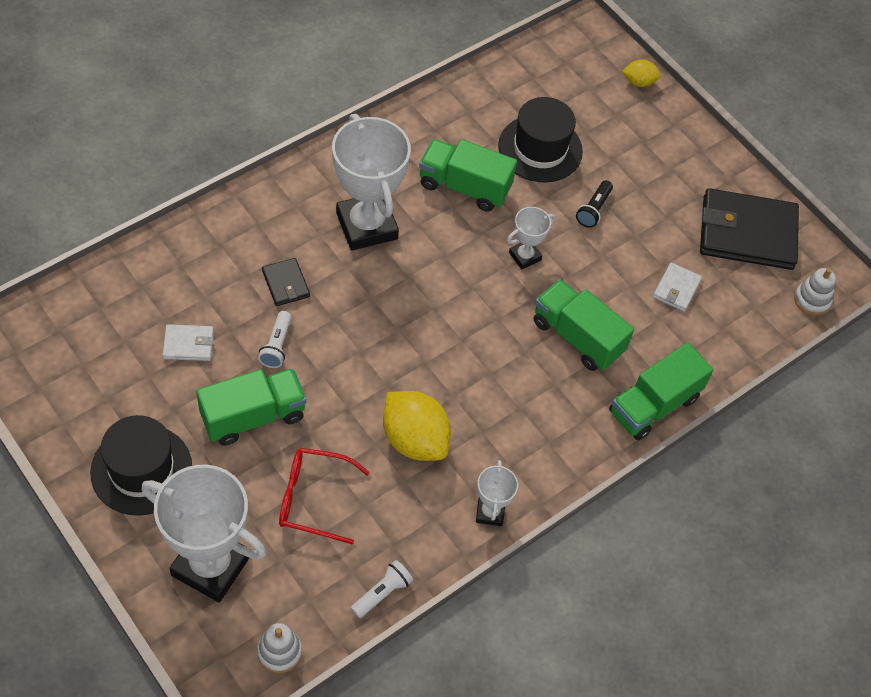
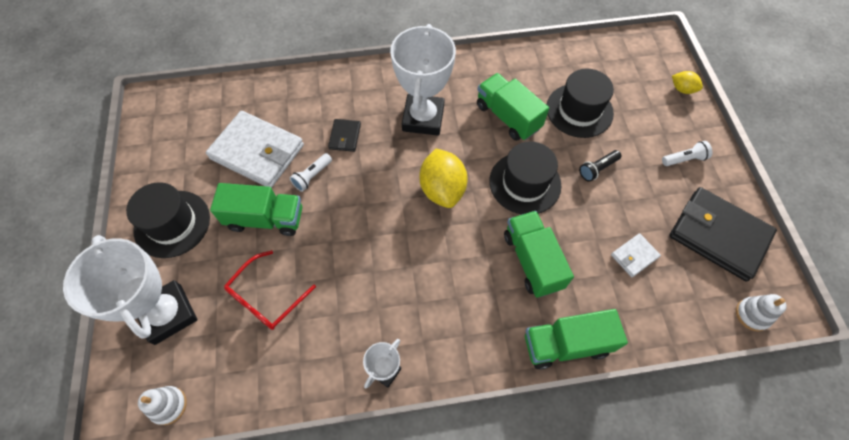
camera: 35 degrees right, 5 degrees up
(188, 344) = (257, 152): white wallet -> white wallet, size x2.18
(313, 499) = (266, 297): red glasses -> red glasses turned 90 degrees counterclockwise
(382, 593) = (267, 397): white flashlight -> white flashlight (684, 159)
(414, 439) = (364, 286): yellow lemon -> yellow lemon (442, 189)
(524, 256) = (525, 183): white trophy -> black hat

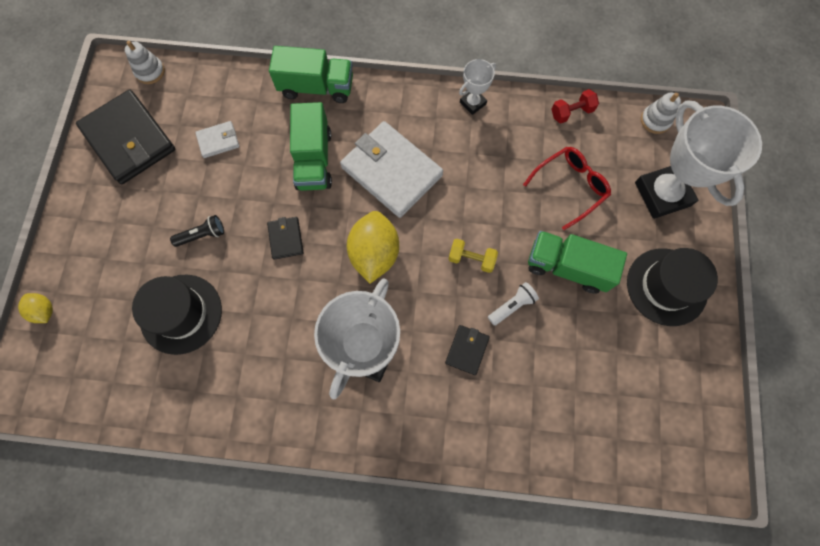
camera: 165 degrees left, 10 degrees up
(257, 152) = (572, 355): white wallet -> white wallet (391, 172)
(269, 390) = (571, 112): none -> red dumbbell
(354, 205) = (471, 259): none -> yellow dumbbell
(508, 117) = (268, 327): green truck -> none
(525, 183) = (286, 239): black hat -> black wallet
(684, 159) = (106, 223): white flashlight -> none

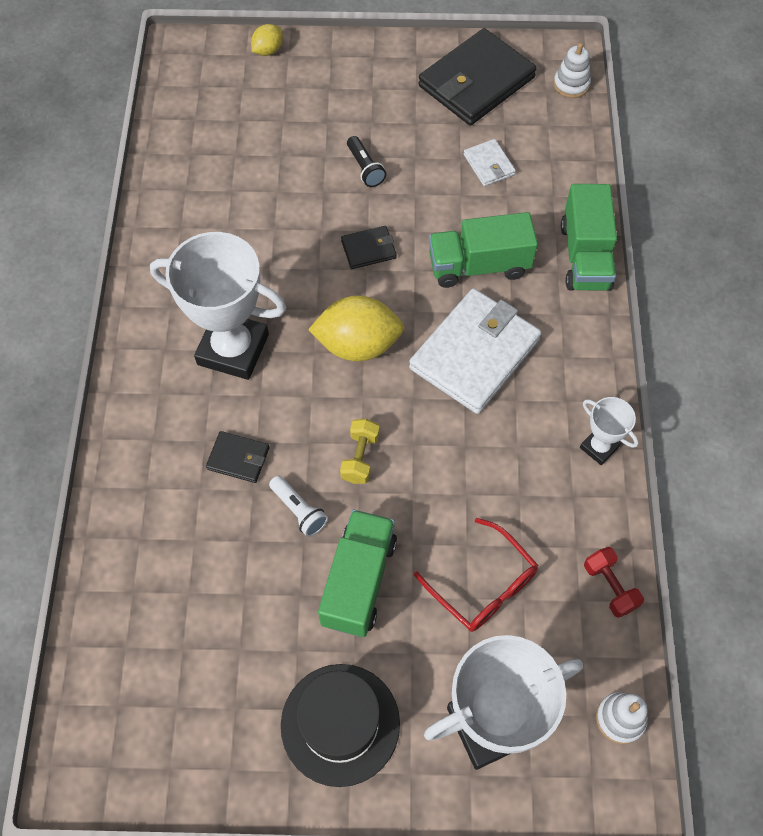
camera: 85 degrees right, 10 degrees down
(181, 314) = (270, 164): black hat -> none

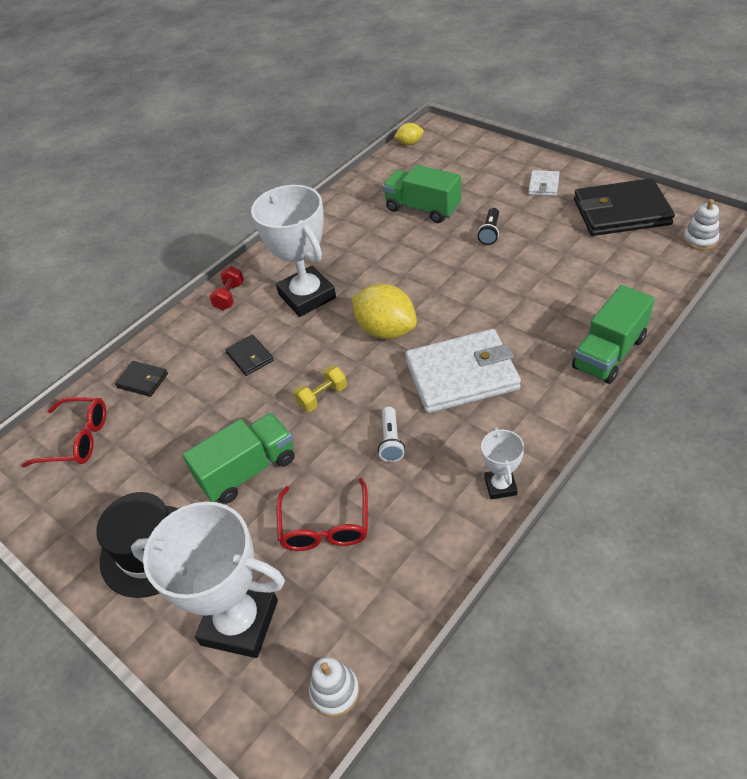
camera: 45 degrees right, 15 degrees down
(132, 672) = (77, 439): none -> red glasses
(268, 50) = (487, 147): yellow lemon -> yellow lemon (409, 143)
(299, 510) = (254, 406): white flashlight -> white flashlight (391, 441)
(368, 249) = (447, 279): black wallet -> black wallet (142, 380)
(479, 265) = (517, 322): green truck -> green truck (422, 209)
(489, 165) = (584, 264): white wallet -> white wallet (543, 185)
(610, 586) = (417, 589): red dumbbell -> red dumbbell (229, 296)

